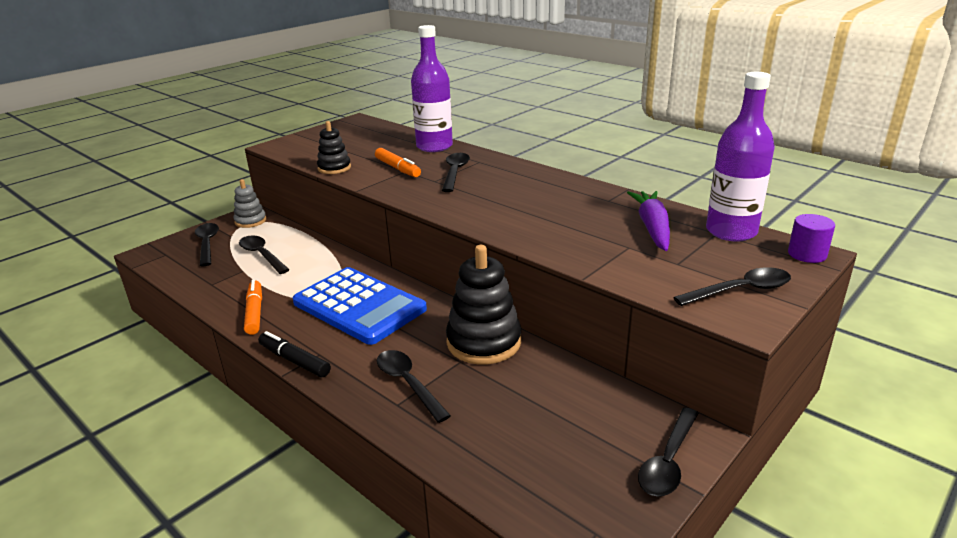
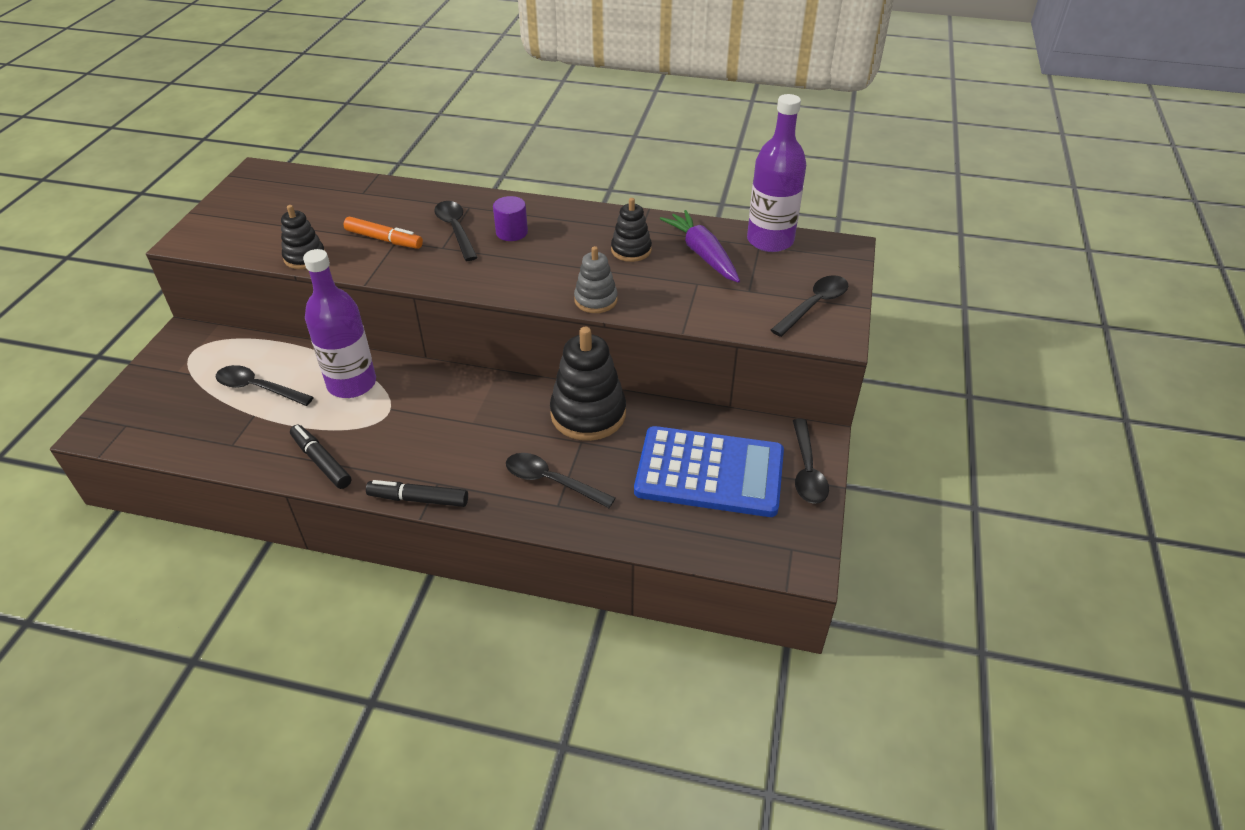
camera: 30 degrees left, 15 degrees up
(207, 244) = (169, 394): black spoon -> none
(250, 221) = (195, 345): grey stacking toy -> grey stacking toy (596, 300)
(255, 312) = (321, 461): orange marker -> black marker
(359, 306) = (432, 416): blue calculator -> blue calculator (709, 472)
(434, 146) = (398, 195): purple bottle -> purple bottle (352, 384)
(586, 212) = (631, 250): none -> black stacking toy
(807, 254) = (841, 250): purple cylinder -> purple cylinder (512, 232)

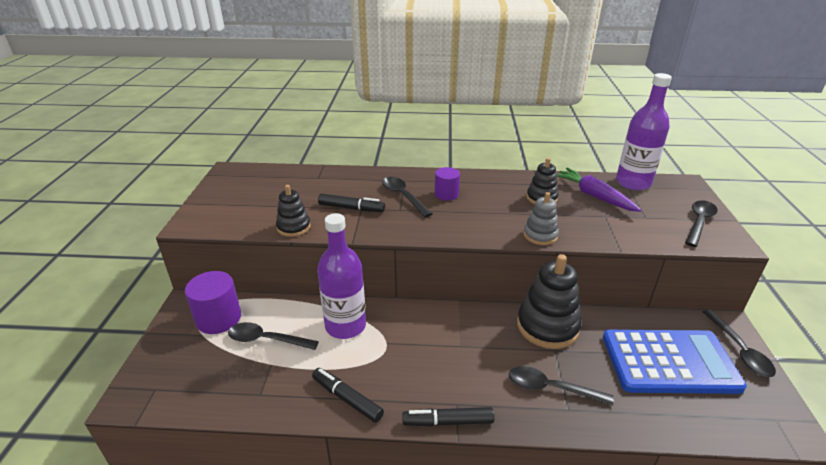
camera: 10 degrees left, 10 degrees down
(213, 358) = (218, 318): none -> purple cylinder
(384, 239) = (351, 208): orange marker -> black marker

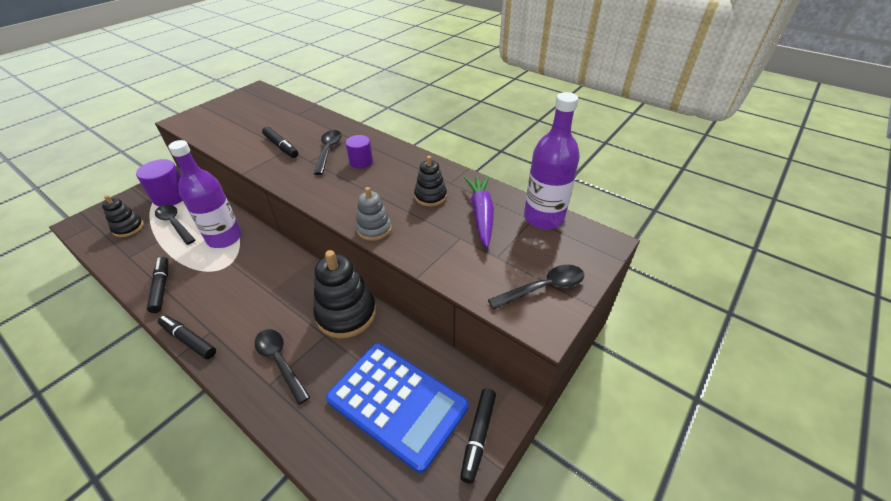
camera: 35 degrees right, 10 degrees up
(293, 227) = (227, 146): black stacking toy -> black stacking toy (128, 228)
(739, 350) = (478, 436): black spoon -> black marker

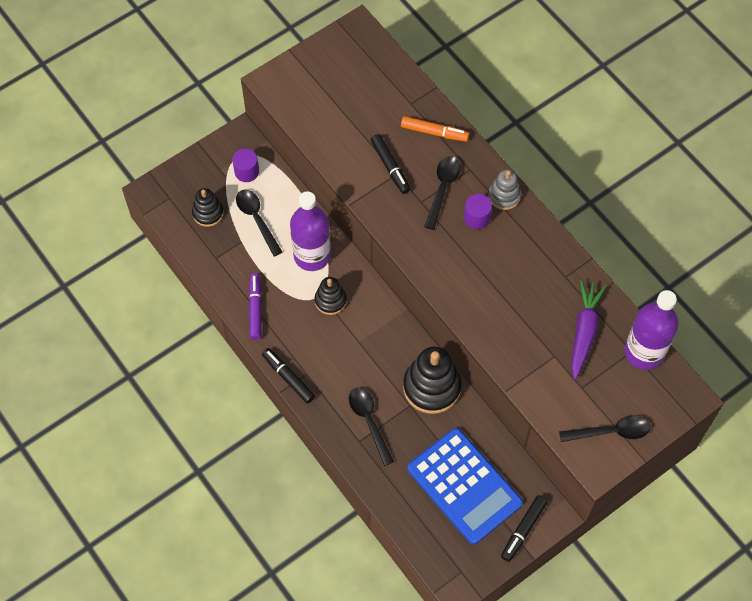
camera: 15 degrees right, 20 degrees up
(161, 287) = (255, 308): black marker -> purple marker
(171, 196) = (246, 171): purple cylinder -> purple cylinder, size x0.63
(318, 124) = (434, 132): none -> orange marker
(374, 229) = (476, 323): grey stacking toy -> grey stacking toy (504, 196)
(430, 196) = (540, 293): black stacking toy -> black stacking toy (330, 300)

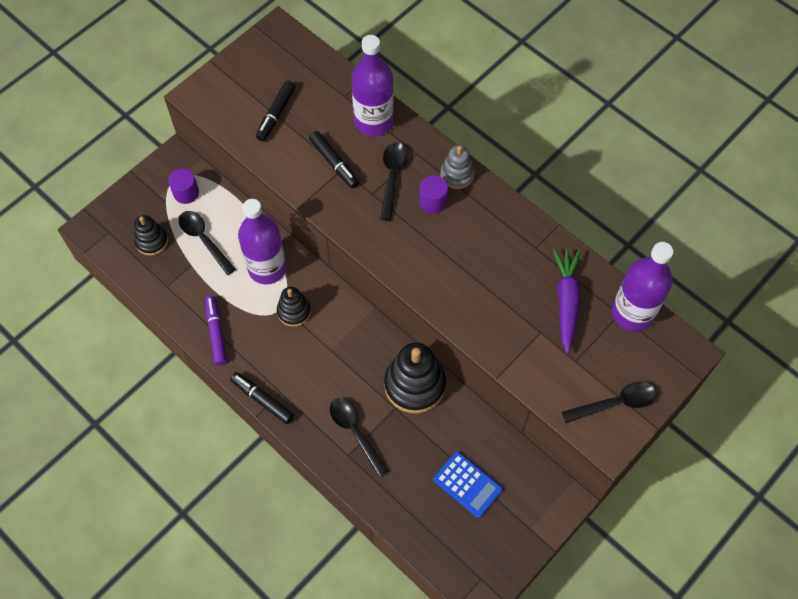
camera: 10 degrees left, 0 degrees up
(434, 132) = (373, 121): orange marker -> purple bottle
(464, 486) = (467, 484): blue calculator -> blue calculator, size x0.55
(523, 530) = (538, 521): black marker -> black marker (276, 114)

